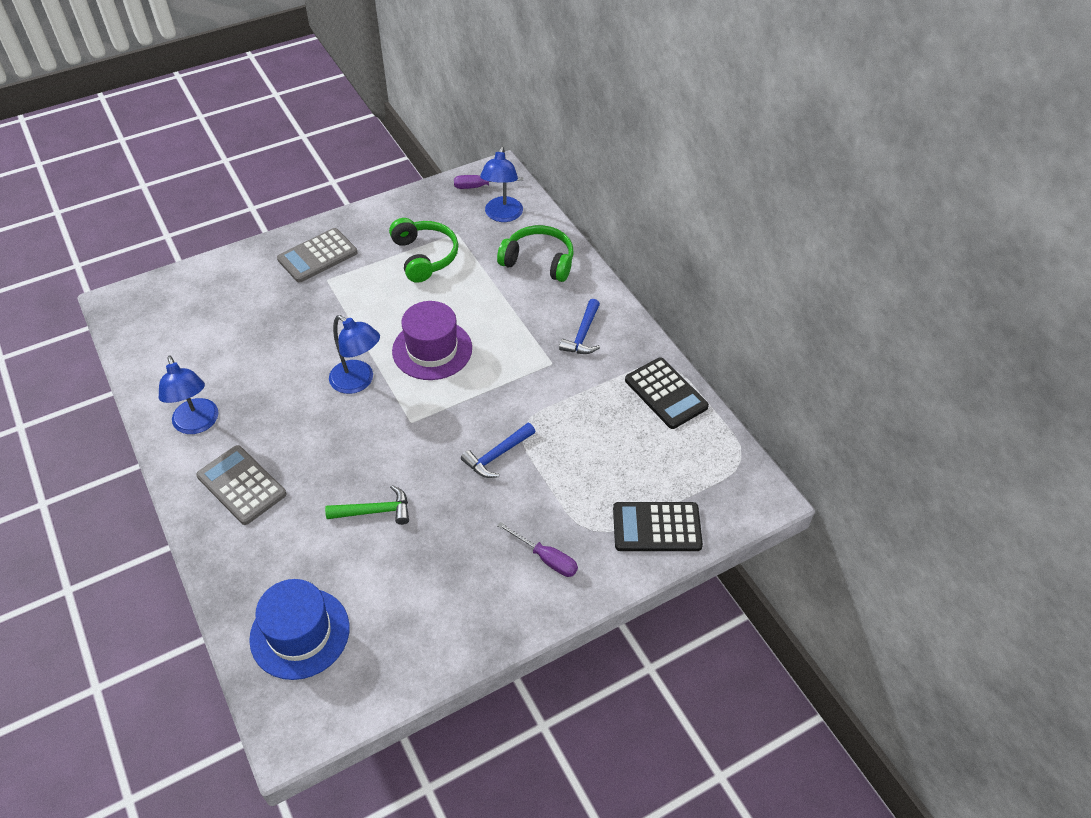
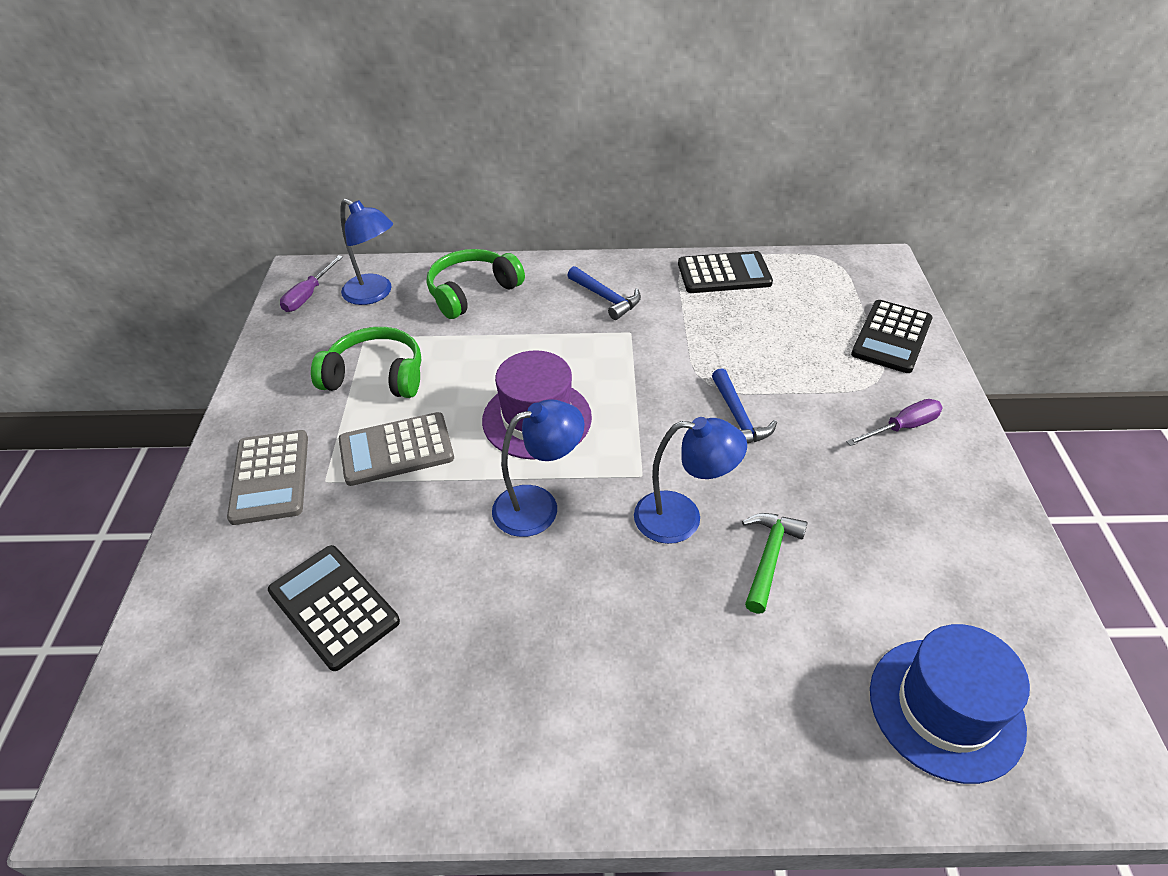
camera: 60 degrees left, 5 degrees down
(197, 424) = (485, 733): blue lamp -> blue lamp (682, 518)
(241, 485) = (646, 705): grey calculator -> grey calculator (396, 450)
(245, 328) = (333, 607): none -> black calculator

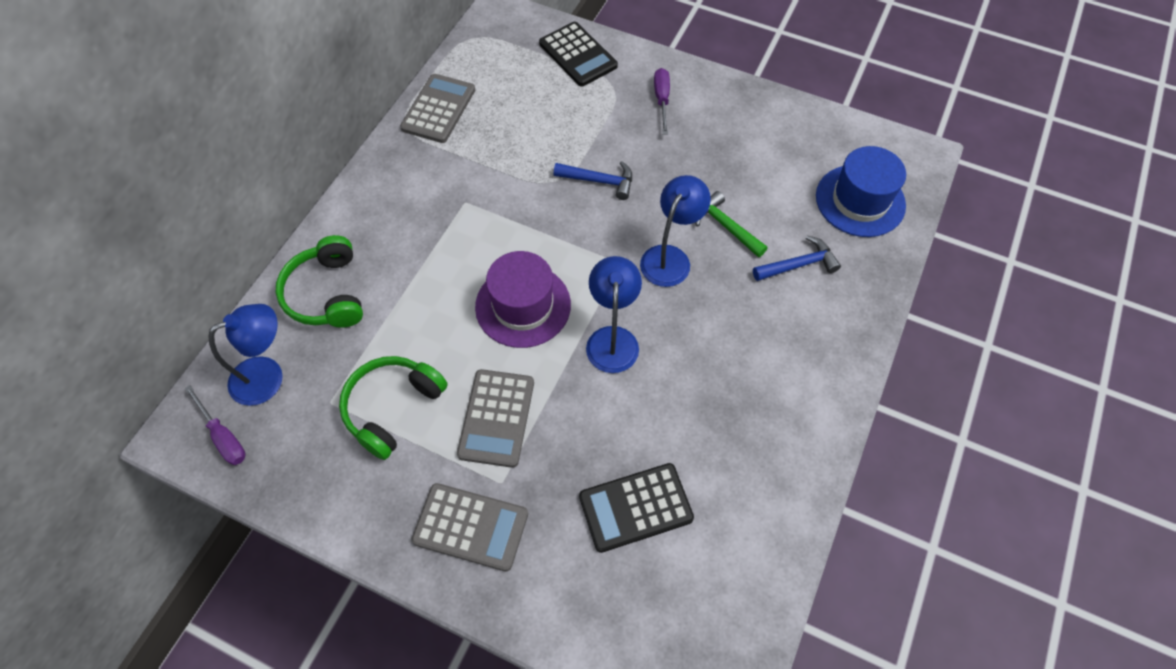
camera: 65 degrees left, 15 degrees up
(606, 298) = (410, 199): blue hammer -> blue hammer (798, 265)
(724, 274) = (438, 109): black calculator -> grey calculator

